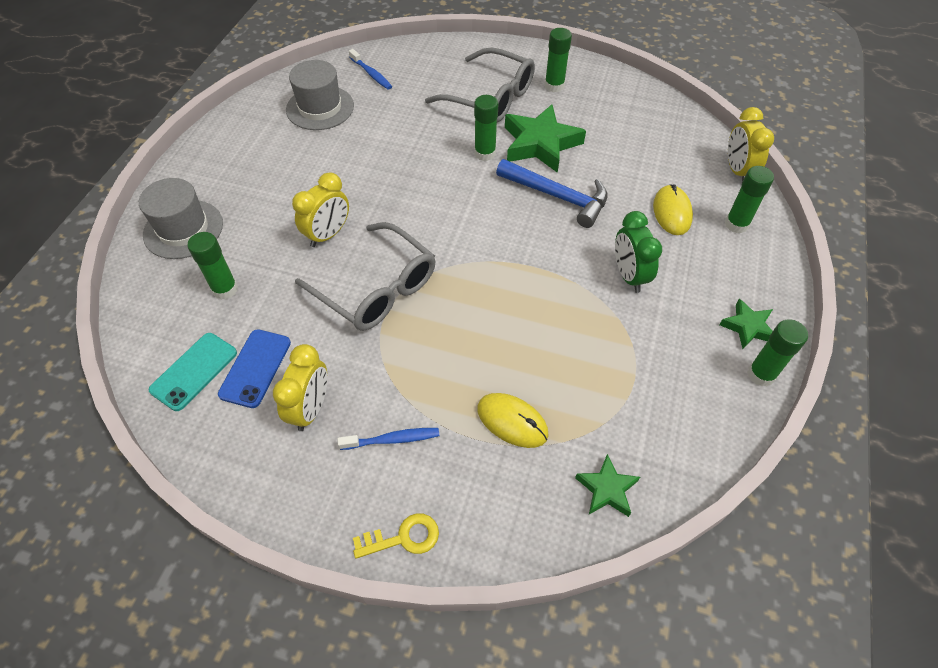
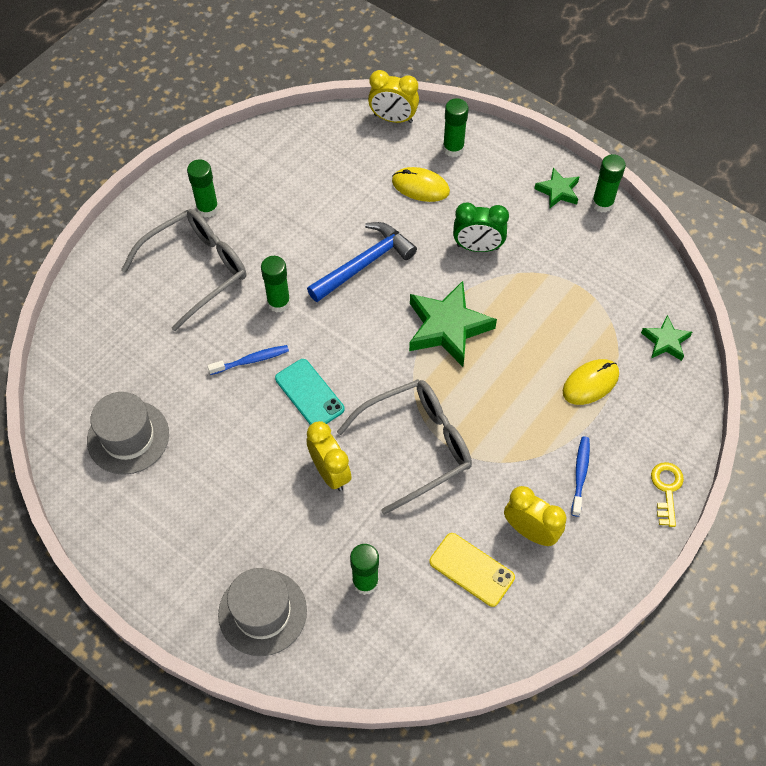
camera: 70 degrees left, 5 degrees up
(194, 371) = (457, 625): turquoise phone -> turquoise phone (309, 394)
(255, 368) = (471, 569): blue phone -> yellow phone
(371, 74) = (95, 370): blue toothbrush -> blue toothbrush (251, 360)
(540, 144) = (288, 252): green star -> green star (447, 328)

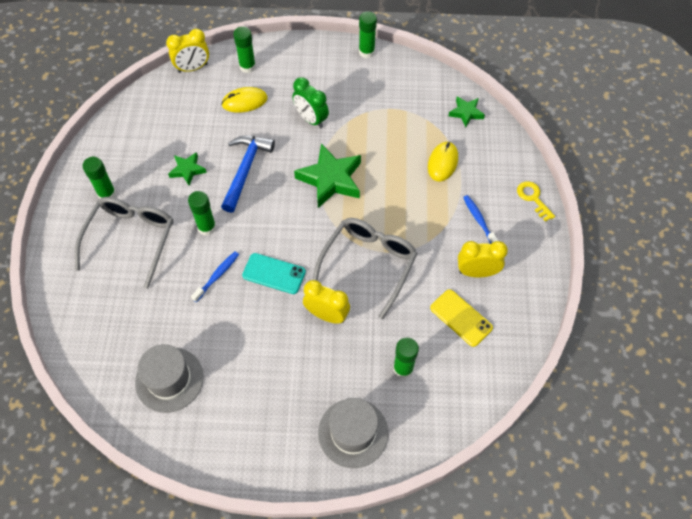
camera: 35 degrees left, 0 degrees up
(471, 569) = (461, 318): yellow phone -> yellow phone turned 45 degrees clockwise
(477, 247) = (311, 119): green clock -> green clock turned 75 degrees clockwise
(558, 191) = (334, 58): green star -> green star (187, 170)

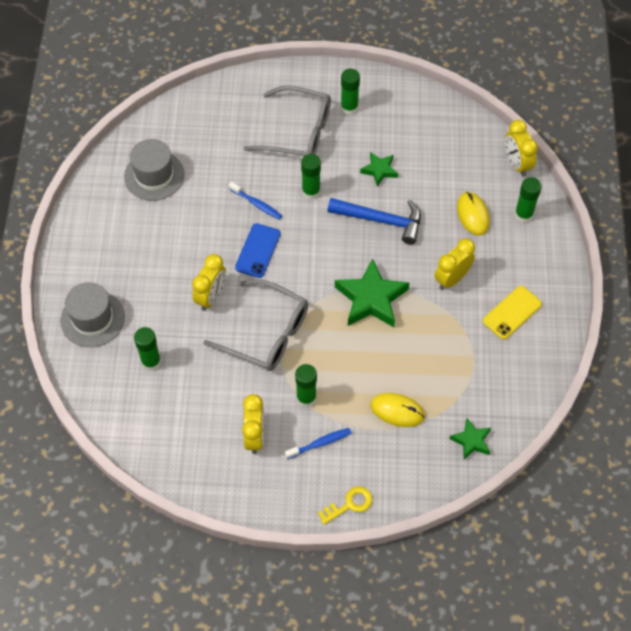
camera: 90 degrees right, 0 degrees up
(274, 273) = (258, 251): turquoise phone -> blue phone
(311, 119) = (452, 279): green clock -> yellow clock
(366, 52) = (558, 335): green glue stick -> green glue stick (306, 398)
(461, 318) = (202, 417): yellow phone -> yellow phone (512, 312)

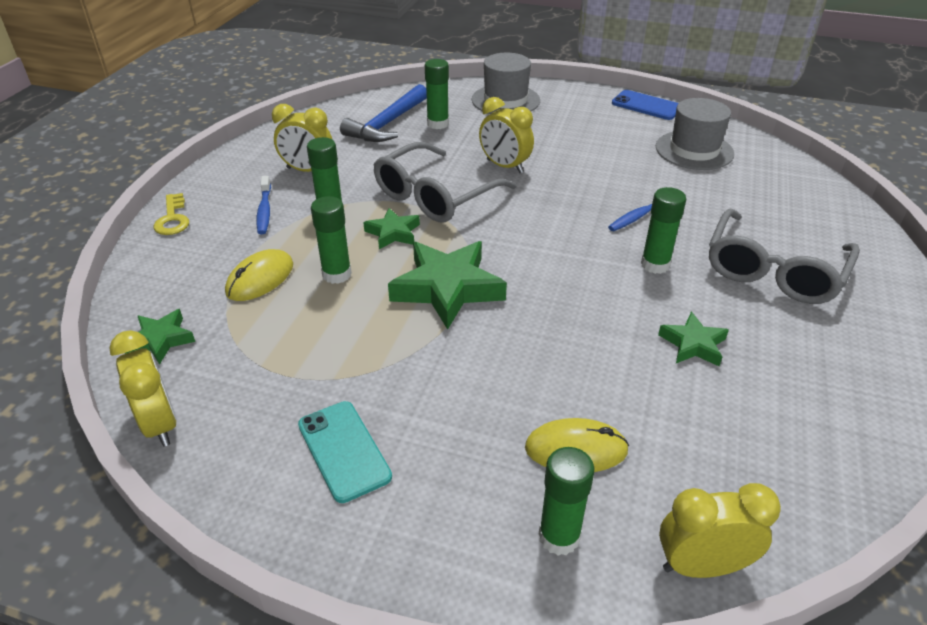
camera: 105 degrees right, 20 degrees down
(258, 251) = (561, 206): blue phone -> blue phone (646, 106)
(322, 347) = (393, 233): none -> green star
(349, 108) = (835, 334): green glue stick -> green glue stick (337, 274)
(381, 220) = (587, 326): blue hammer -> blue hammer (387, 124)
(452, 279) = (447, 385): yellow clock -> yellow clock (160, 424)
(512, 312) = (344, 450): yellow phone -> turquoise phone

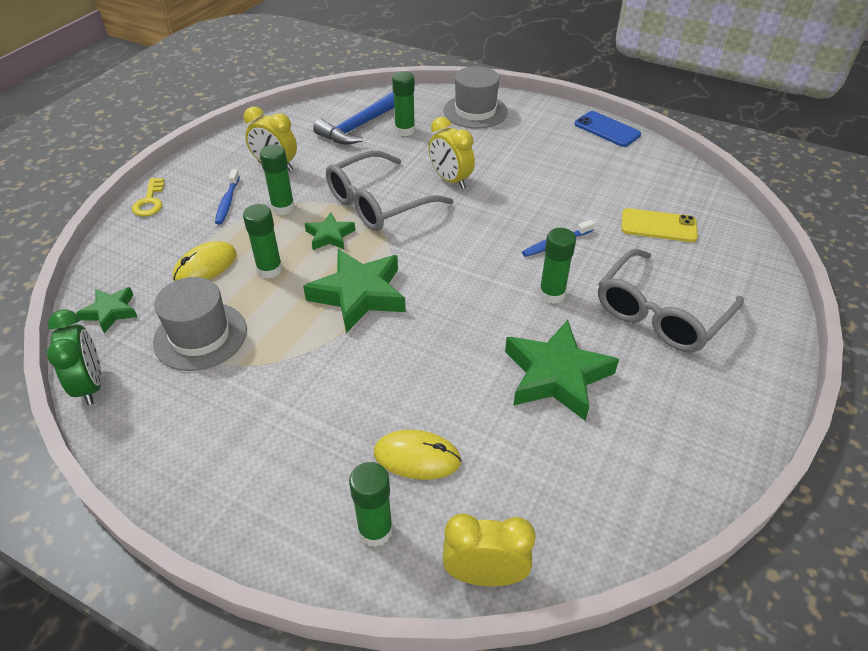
camera: 10 degrees right, 5 degrees up
(160, 424) = (91, 385): yellow clock -> green clock
(344, 450) = (226, 429): turquoise phone -> none
(693, 344) = (556, 376): green star -> green star, size x1.85
(694, 150) = (634, 181): grey hat -> grey hat (200, 336)
(735, 189) = (658, 226): none -> yellow phone

